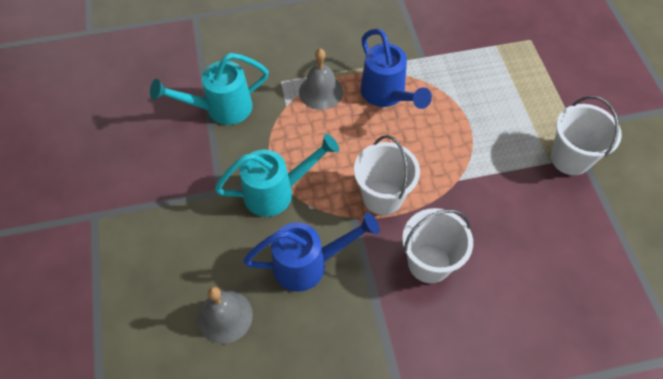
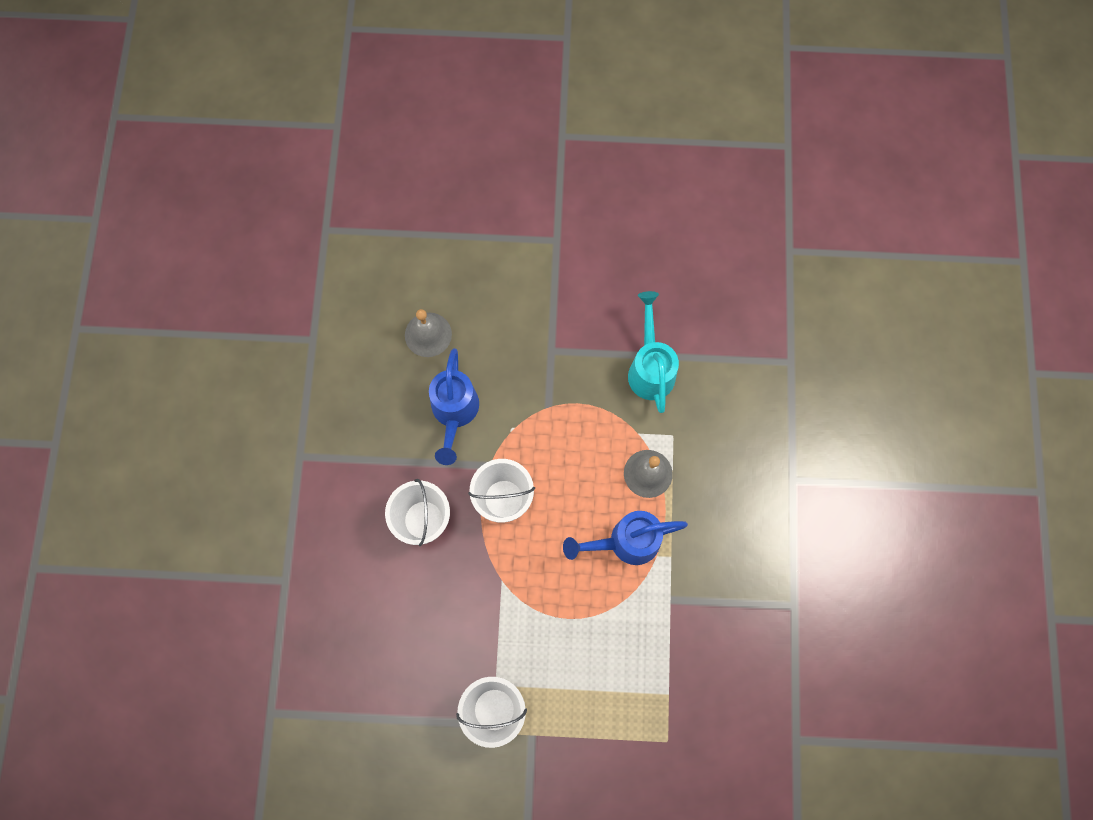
camera: 105 degrees right, 15 degrees up
(277, 192) = (537, 402): turquoise watering can -> none

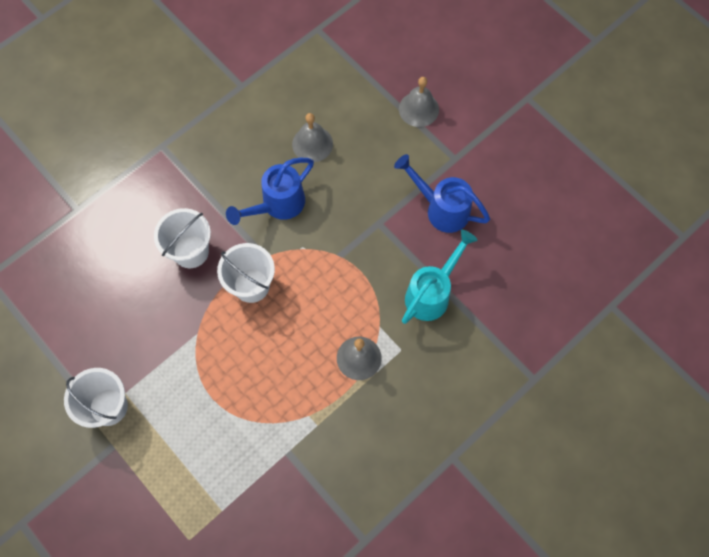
camera: 45 degrees right, 5 degrees down
(485, 224) = (418, 109): none -> grey bell
(625, 542) = (298, 386): blue watering can -> blue watering can (441, 208)

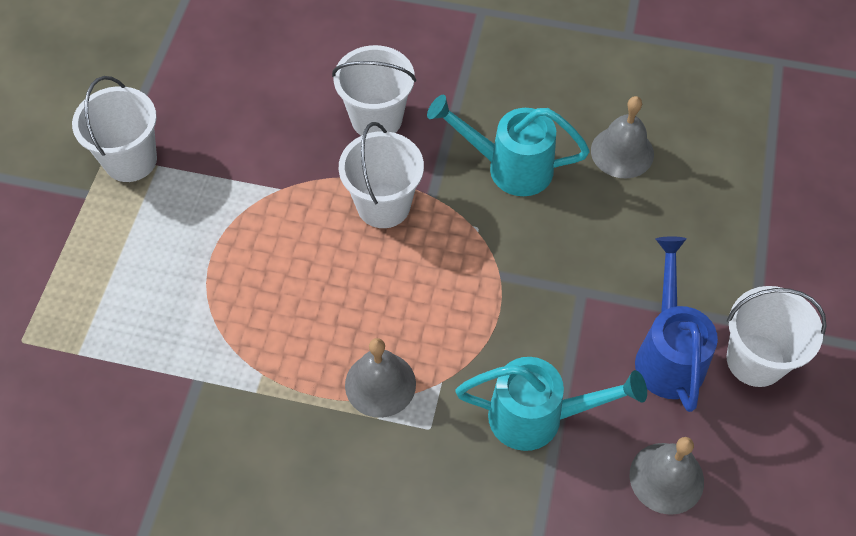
camera: 55 degrees right, 10 degrees down
(277, 205) = (508, 167): blue watering can -> turquoise watering can
(418, 109) = (783, 237): grey bell -> grey bell (666, 478)
(473, 173) = (755, 360): none -> white bucket

